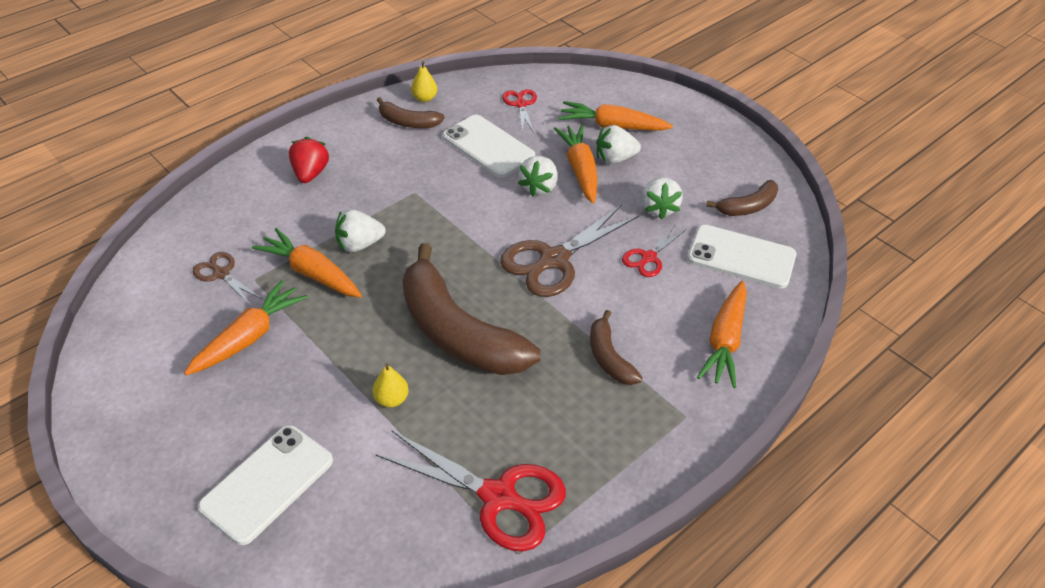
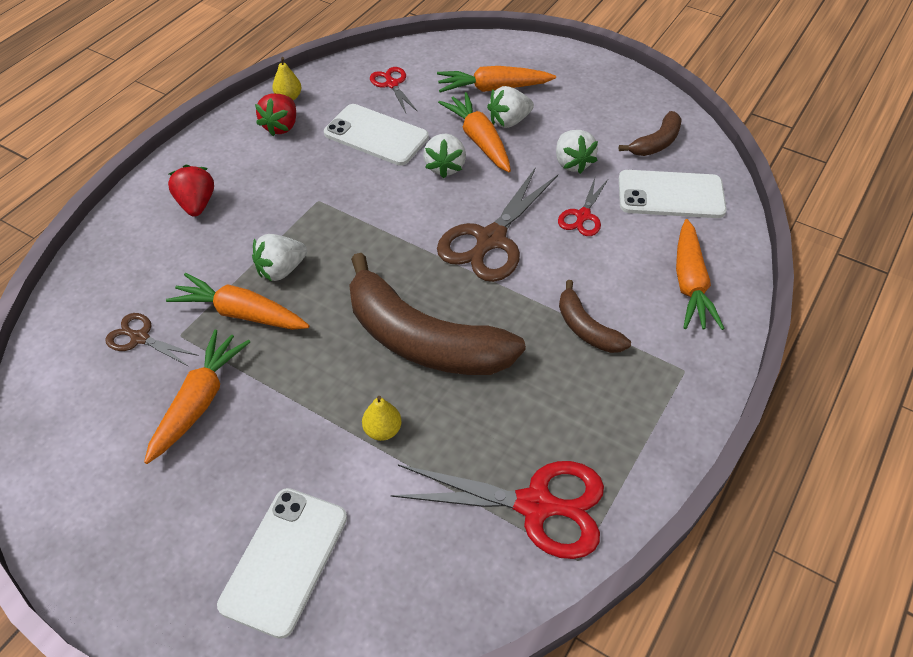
camera: 15 degrees left, 5 degrees up
(408, 122) = (281, 126): brown banana -> red strawberry

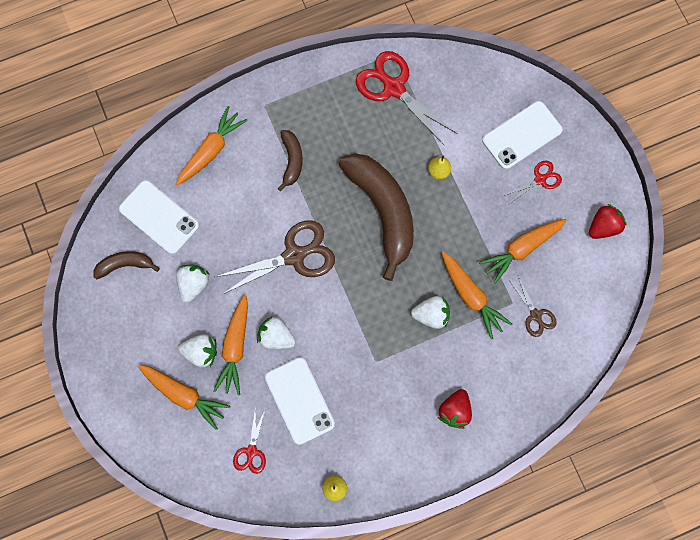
camera: 145 degrees left, 25 degrees up
(281, 126) = (358, 456): red strawberry -> red strawberry (603, 226)
(445, 167) = (276, 337): white strawberry -> white strawberry turned 105 degrees counterclockwise
(583, 216) = (226, 237): red scissors -> red scissors (540, 179)

